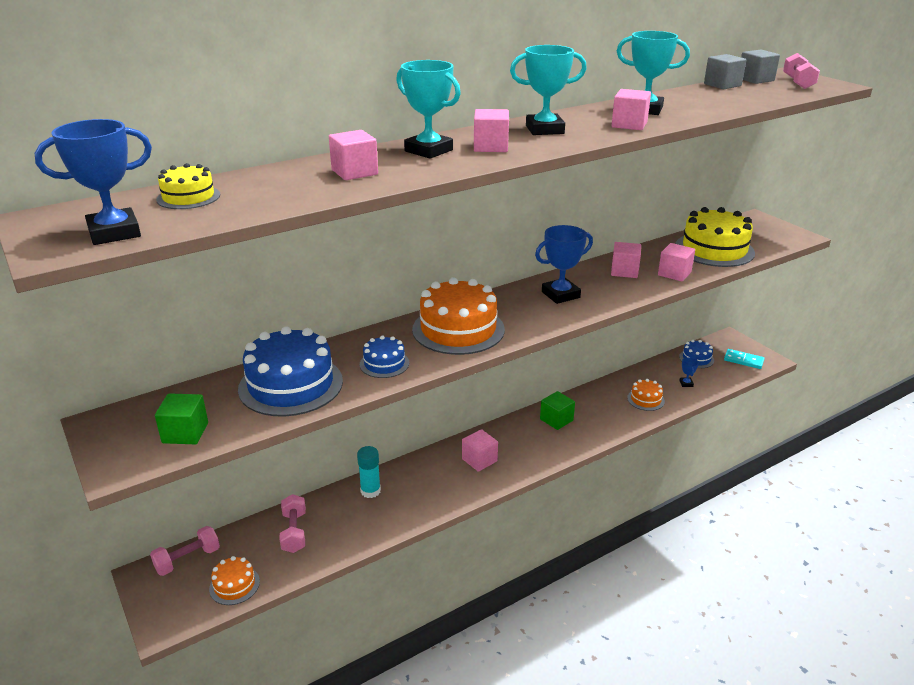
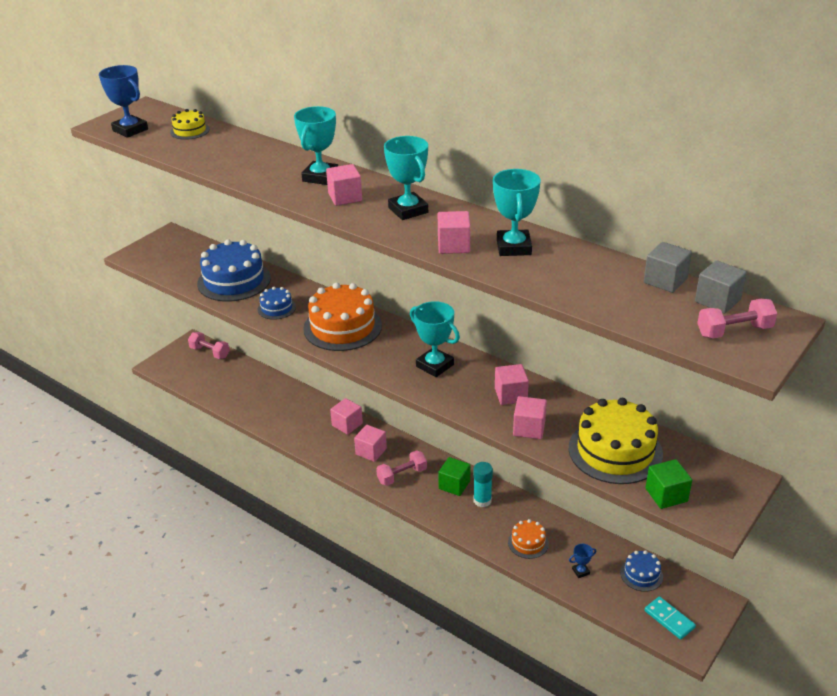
camera: 70 degrees right, 5 degrees up
(185, 433) = (169, 263): green cube -> green cube (666, 495)
(234, 585) = (195, 379): orange cake -> none
(294, 532) = (250, 385): pink dumbbell -> pink dumbbell (402, 475)
(354, 172) = (258, 164): pink cube -> pink cube (347, 424)
(370, 491) = (306, 405): turquoise glue stick -> turquoise glue stick (482, 500)
(560, 295) = (434, 365): blue trophy -> turquoise trophy
(743, 360) = (669, 619): turquoise domino -> turquoise domino turned 45 degrees counterclockwise

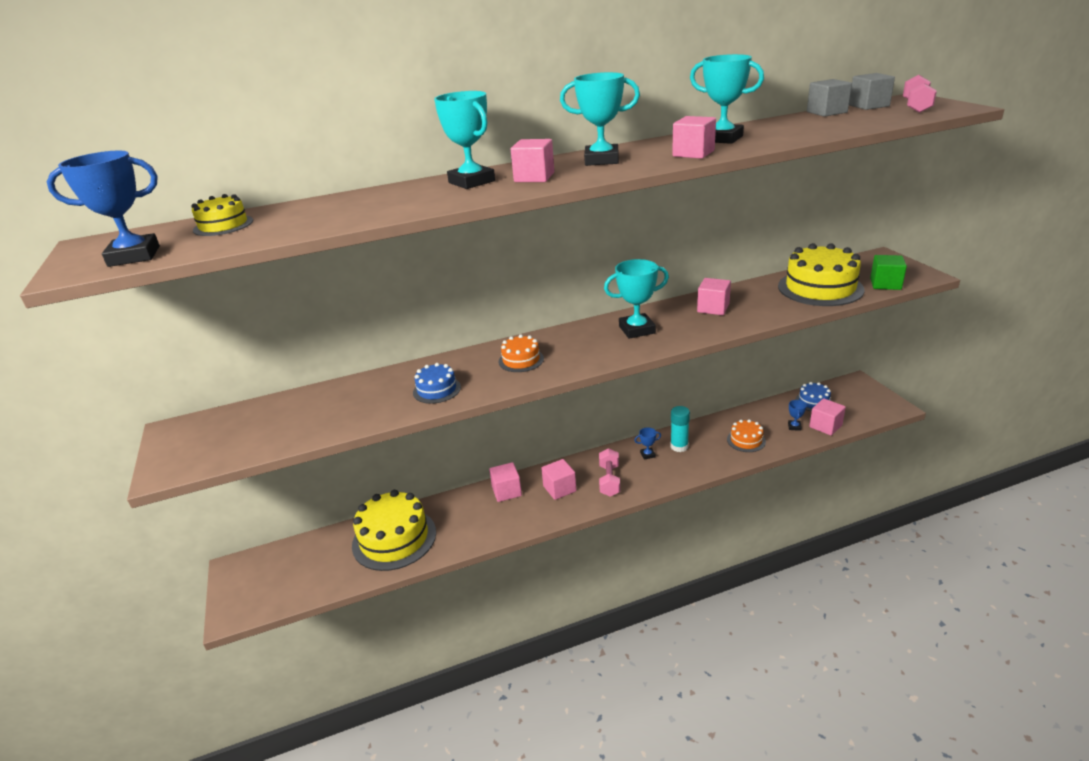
camera: 55 degrees left, 5 degrees down
(210, 352) = (272, 557): pink dumbbell -> none
(234, 281) = (345, 405): blue cake -> none
(260, 395) = (394, 538): none -> yellow cake
(342, 327) = (521, 360): orange cake -> orange cake, size x0.50
(454, 485) = (647, 455): green cube -> blue trophy
(529, 428) = (765, 312): pink cube -> pink cube (825, 426)
(669, 619) = (865, 406): turquoise domino -> none

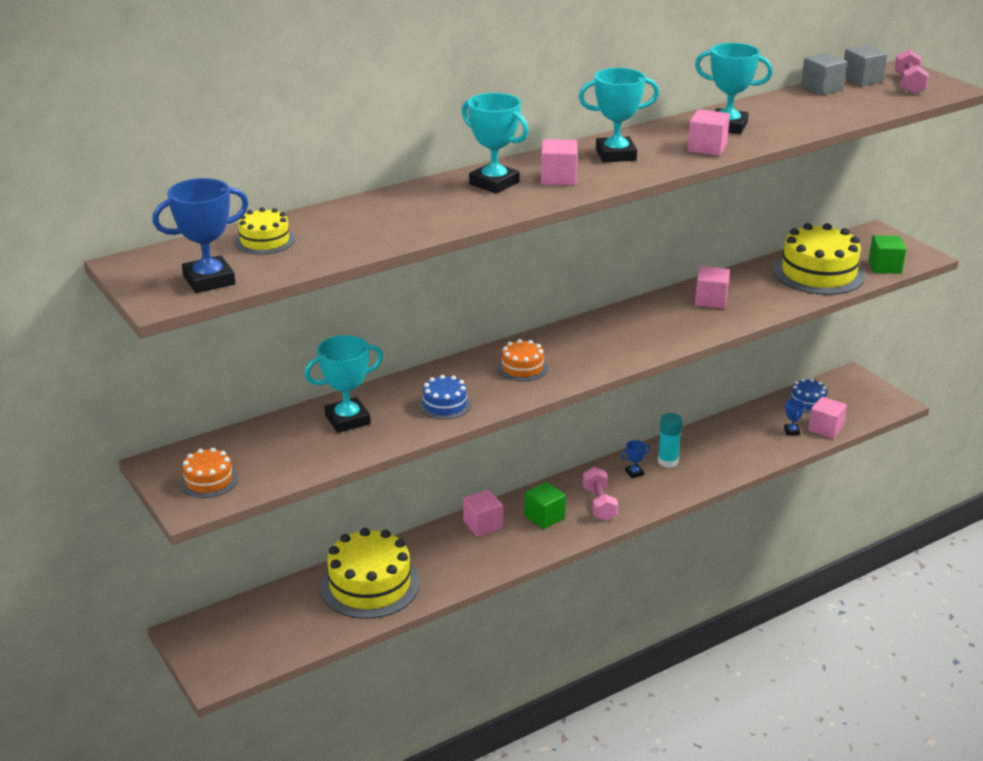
camera: 15 degrees left, 0 degrees up
(559, 489) = (544, 517): pink cube -> green cube
(637, 330) = (636, 328): turquoise trophy -> turquoise trophy (347, 420)
(746, 440) = (741, 450): orange cake -> orange cake (208, 480)

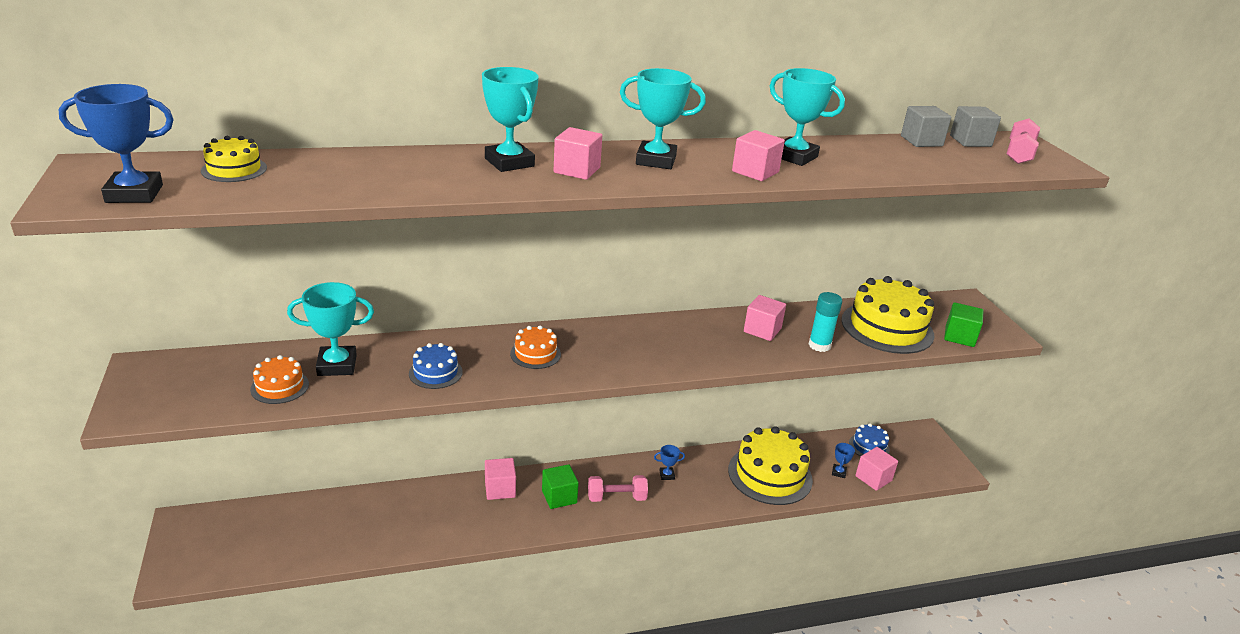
camera: 15 degrees right, 0 degrees up
(208, 480) = (164, 393): orange cake -> orange cake (280, 387)
(370, 585) = (364, 521): yellow cake -> yellow cake (770, 475)
(599, 504) = (616, 497): pink dumbbell -> pink dumbbell turned 75 degrees clockwise
(668, 461) = (704, 472): turquoise glue stick -> turquoise glue stick (819, 345)

